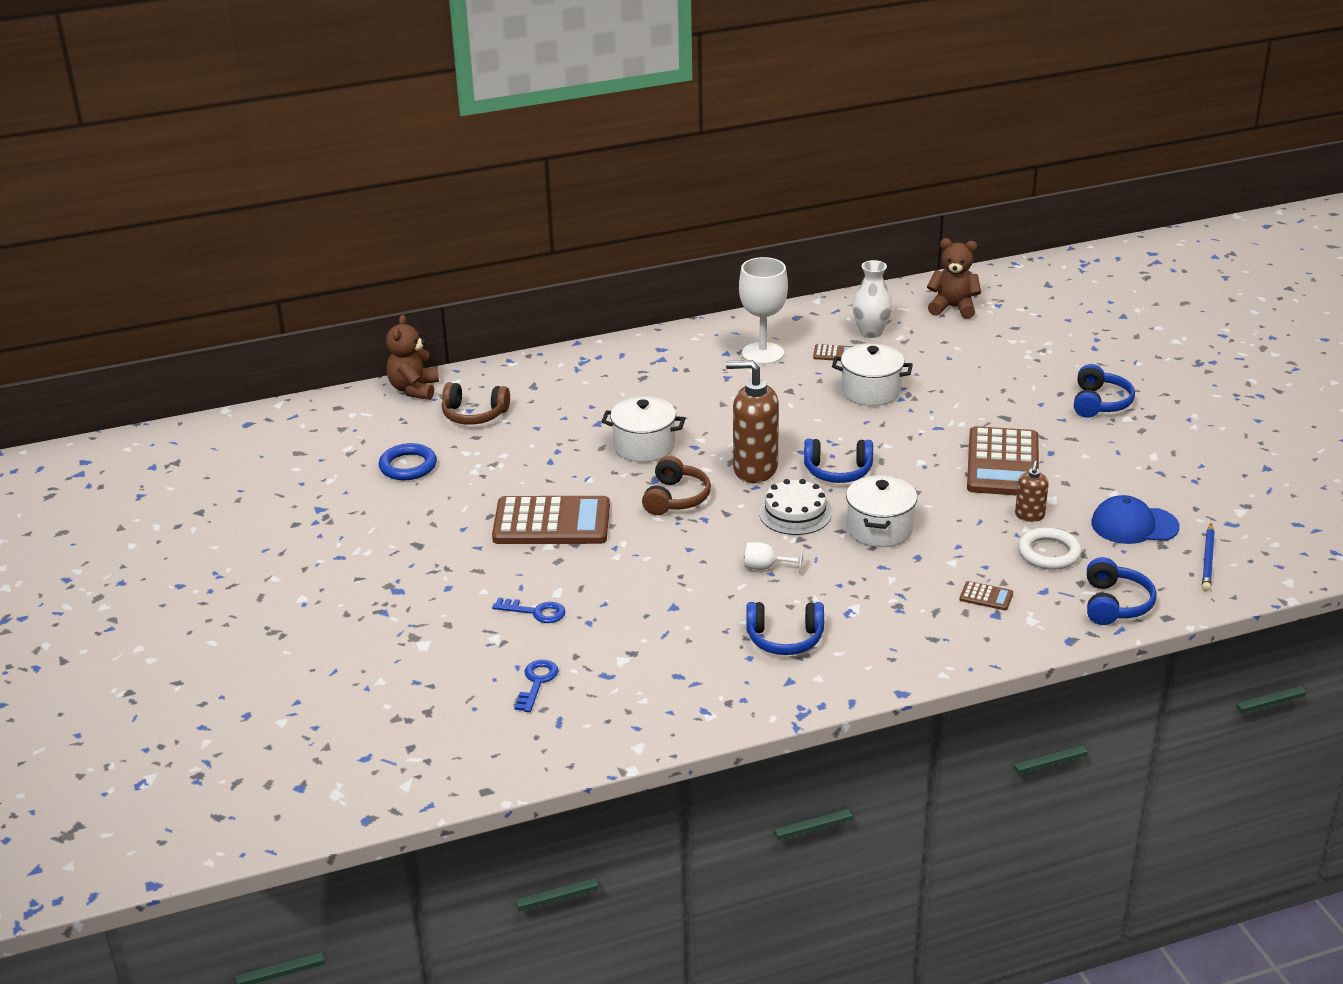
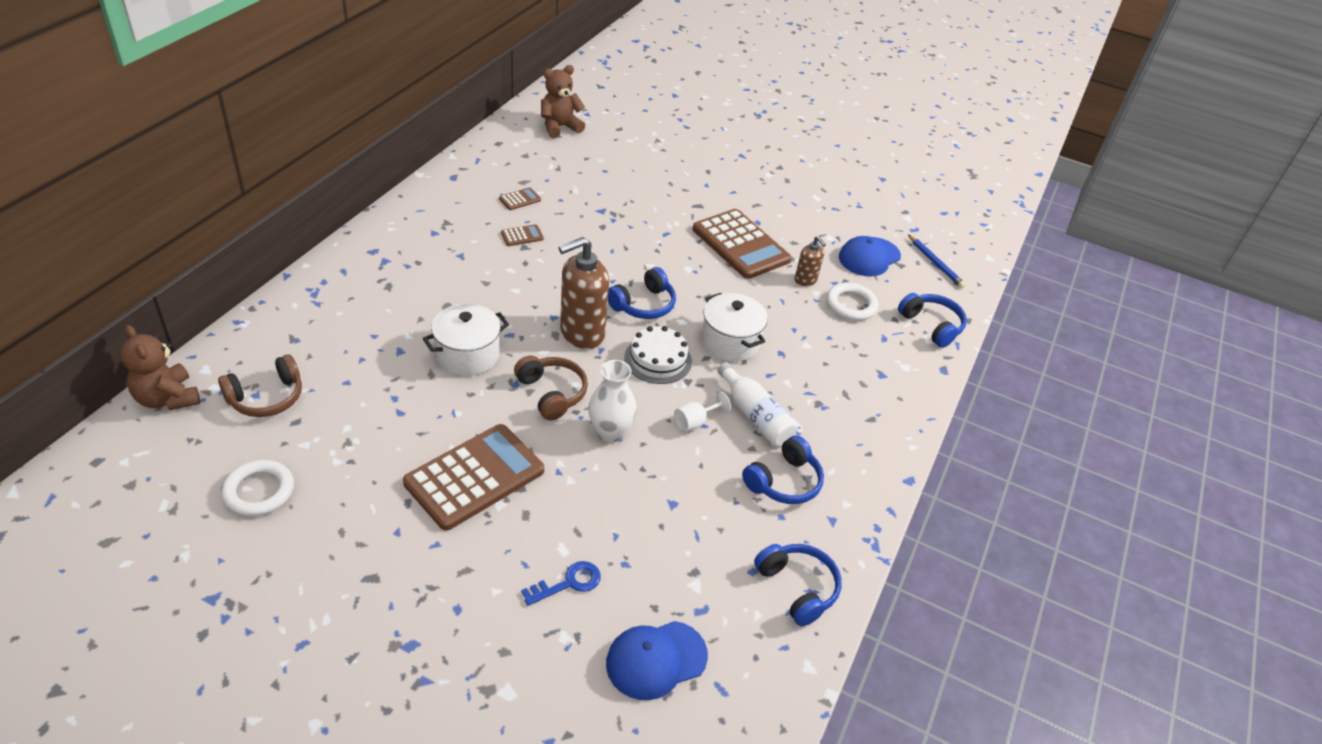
camera: 50 degrees left, 10 degrees up
(408, 466) = (259, 491): blue ring -> white ring
(537, 682) = (656, 660): blue key -> blue cap
(762, 353) = (464, 221): white goblet -> none
(825, 587) = (755, 415): none -> white bottle
(871, 332) = (525, 169): white vase -> white vase (610, 432)
(871, 391) = (585, 222): white pot -> none
(986, 596) = (859, 363): brown calculator -> brown calculator (522, 236)
(1099, 403) = (740, 169): blue headphones -> blue headphones (797, 588)

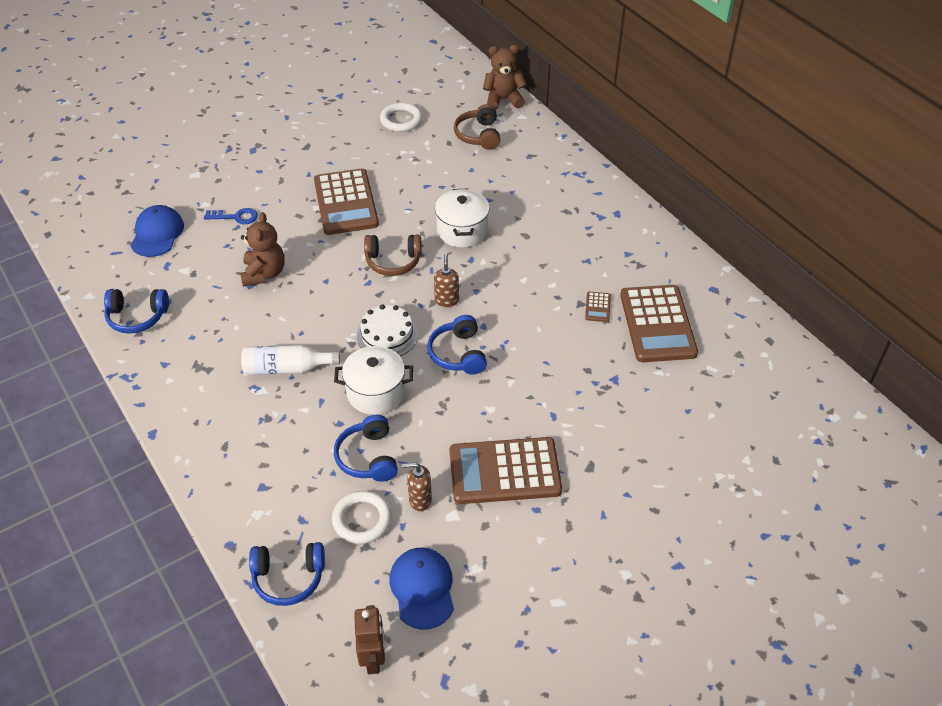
camera: 125 degrees right, 5 degrees up
(520, 199) = (657, 324): brown calculator -> brown calculator, size x2.49
(560, 127) = (792, 404): brown teddy bear -> brown teddy bear (264, 273)
(568, 583) = (236, 217): blue key -> blue key turned 90 degrees counterclockwise
(581, 333) = (446, 300): brown soap dispenser -> brown soap dispenser, size x0.51
(610, 432) = (334, 278): white vase -> none
(695, 422) = (308, 329): white goblet -> none
(784, 482) = (216, 353): blue headphones -> blue headphones (368, 457)
(935, 263) = (373, 658): blue pencil -> brown robot

